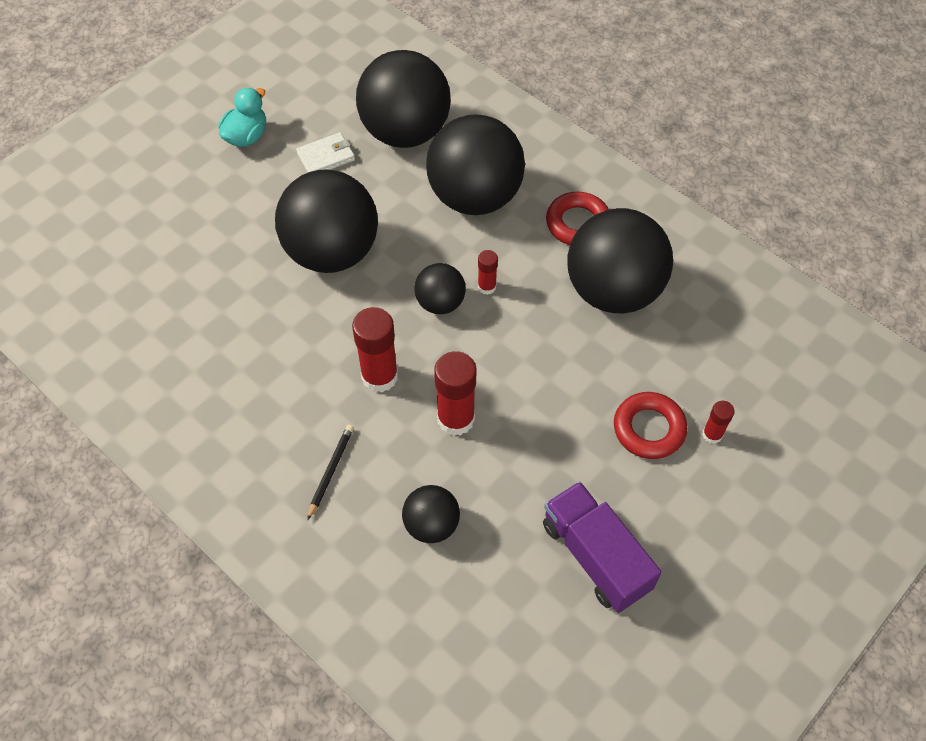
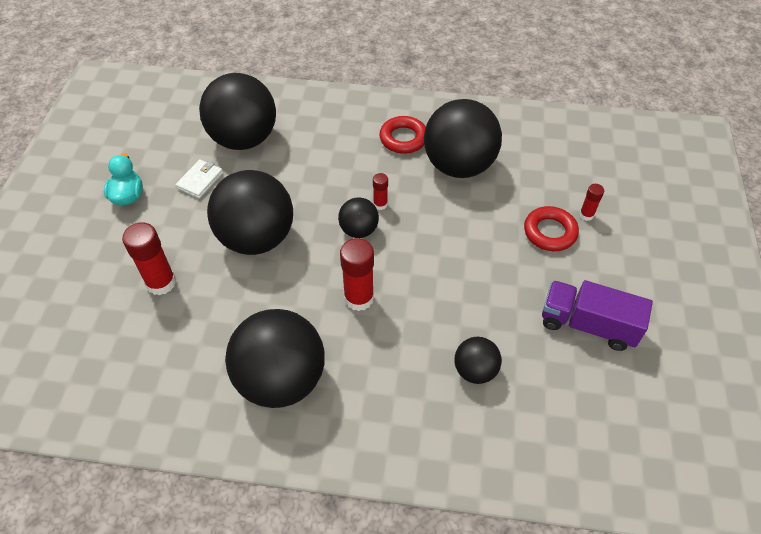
camera: 35 degrees left, 5 degrees down
(331, 471) = (379, 379): black pencil -> none
(456, 419) = (432, 295): red glue stick -> red glue stick (161, 283)
(475, 197) = (325, 155): black ball -> black ball (281, 379)

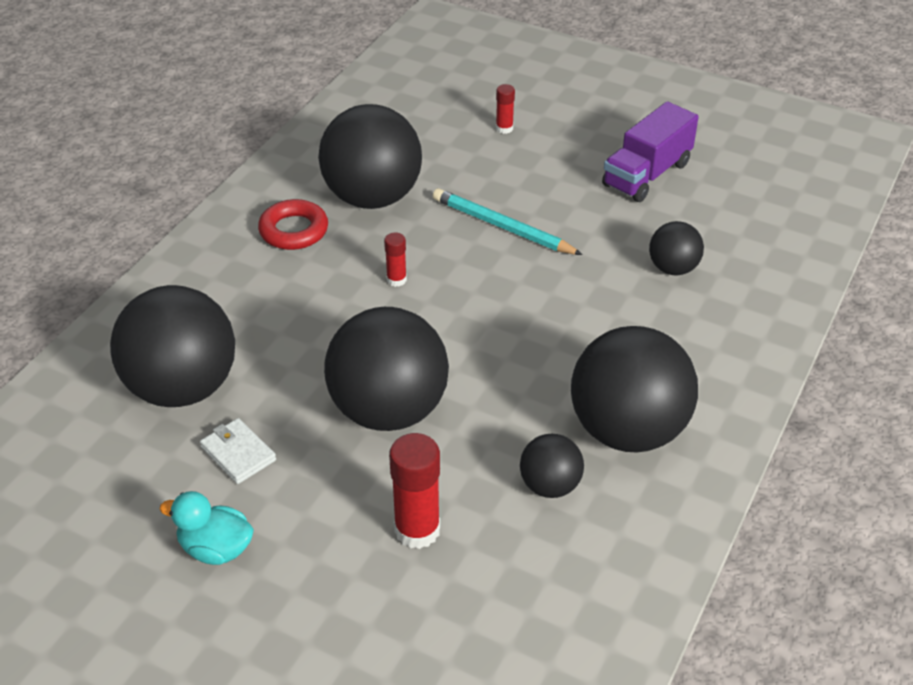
camera: 70 degrees left, 10 degrees down
(359, 230) = (429, 309): black ball -> black ball (550, 485)
(359, 298) = (536, 334): red glue stick -> none
(467, 246) = (502, 227): none -> turquoise pencil
(550, 232) = (514, 161): red ring -> none

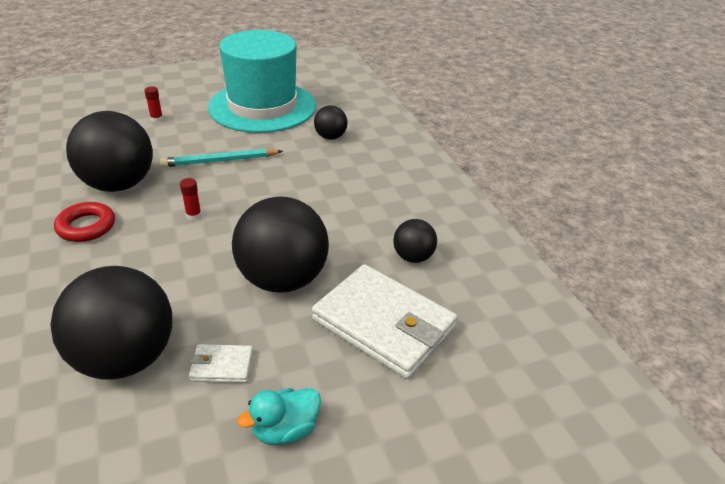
camera: 50 degrees left, 5 degrees down
(417, 530) = (383, 324): red glue stick -> white wallet
(628, 430) = (410, 211): black ball -> none
(647, 174) = (262, 106): purple truck -> turquoise hat

